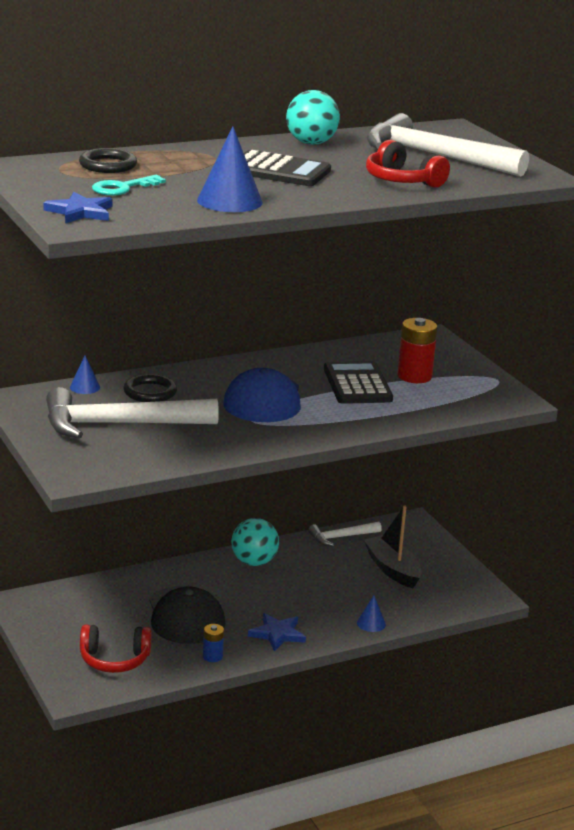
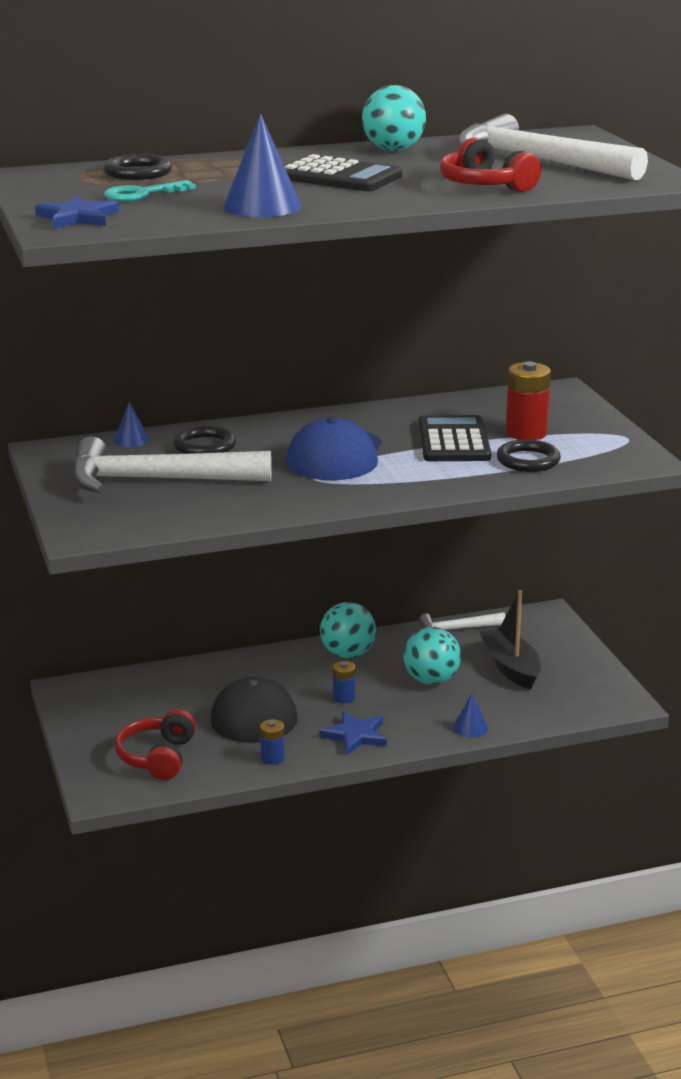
camera: 10 degrees right, 0 degrees up
(114, 659) = (158, 757): red headphones -> red headphones turned 90 degrees clockwise
(260, 601) = (344, 697): none -> blue battery
(329, 583) = (431, 680): none -> turquoise ball
(423, 401) = (528, 460): none -> black ring

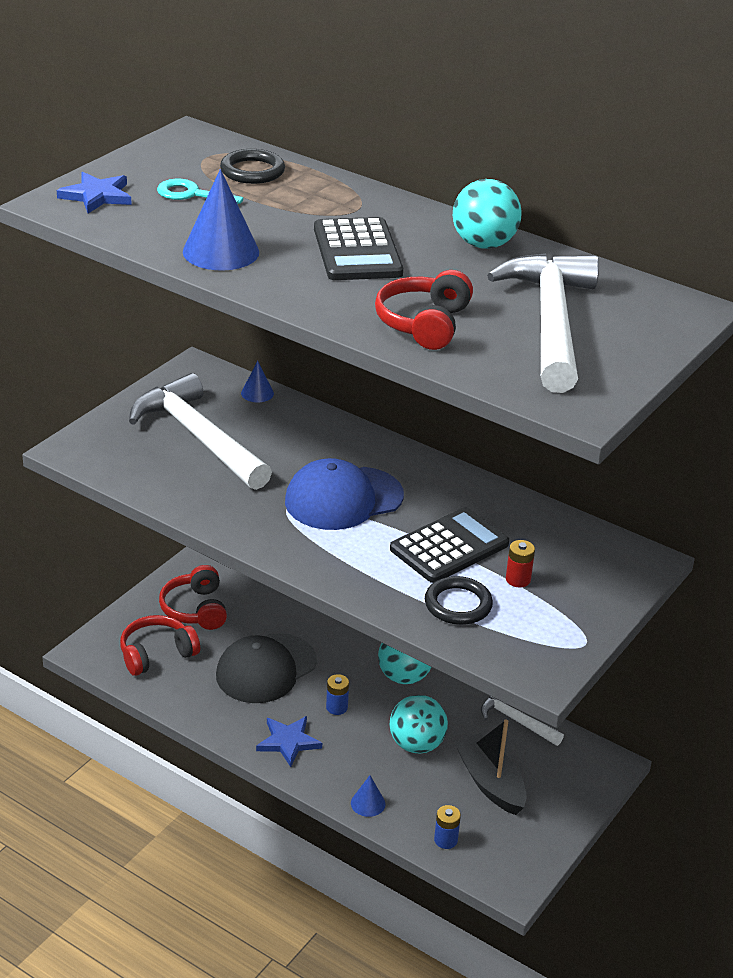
camera: 50 degrees right, 10 degrees up
(127, 715) = (195, 609): none -> red headphones
(204, 446) = (285, 430): black ring -> none
(272, 758) = (212, 713): blue battery -> blue battery (445, 840)
(510, 667) = (490, 783): black boat -> black boat turned 60 degrees counterclockwise
(526, 433) = (518, 579): red battery -> red battery, size x0.56

